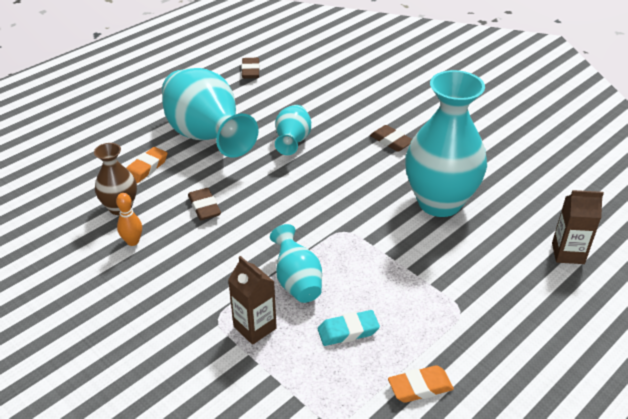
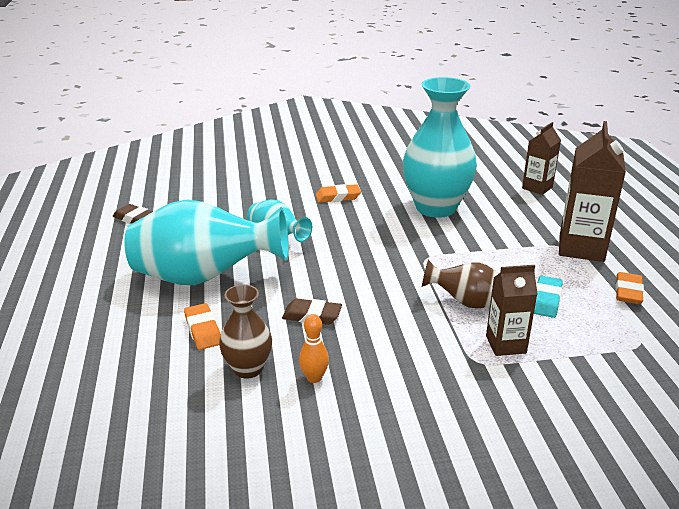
camera: 55 degrees left, 10 degrees down
(297, 281) = (466, 302): turquoise vase -> brown vase
(391, 141) = (338, 197): brown eraser -> orange eraser
(473, 326) = (581, 248): none -> brown carton

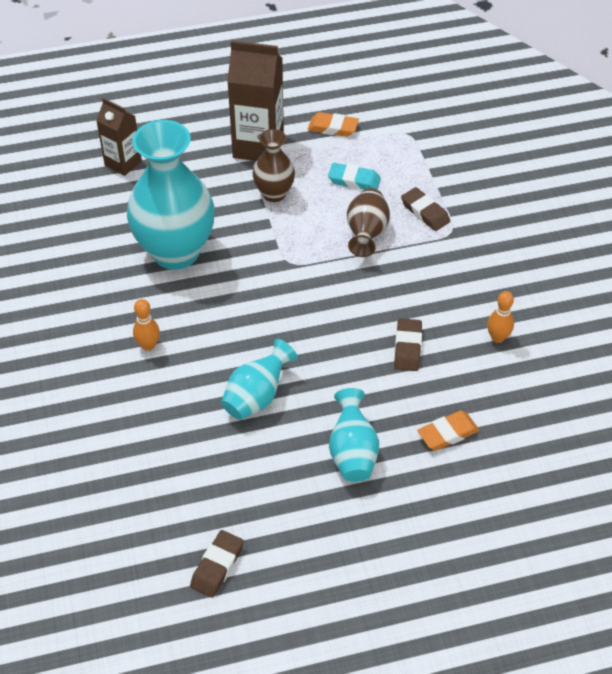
camera: 95 degrees left, 20 degrees up
(204, 278) = (352, 452): turquoise vase -> turquoise vase, size x0.52
(248, 369) = (497, 387): brown vase -> brown vase (274, 194)
(338, 197) = (148, 345): orange eraser -> orange bowling pin
(505, 344) = (425, 212): brown carton -> brown eraser

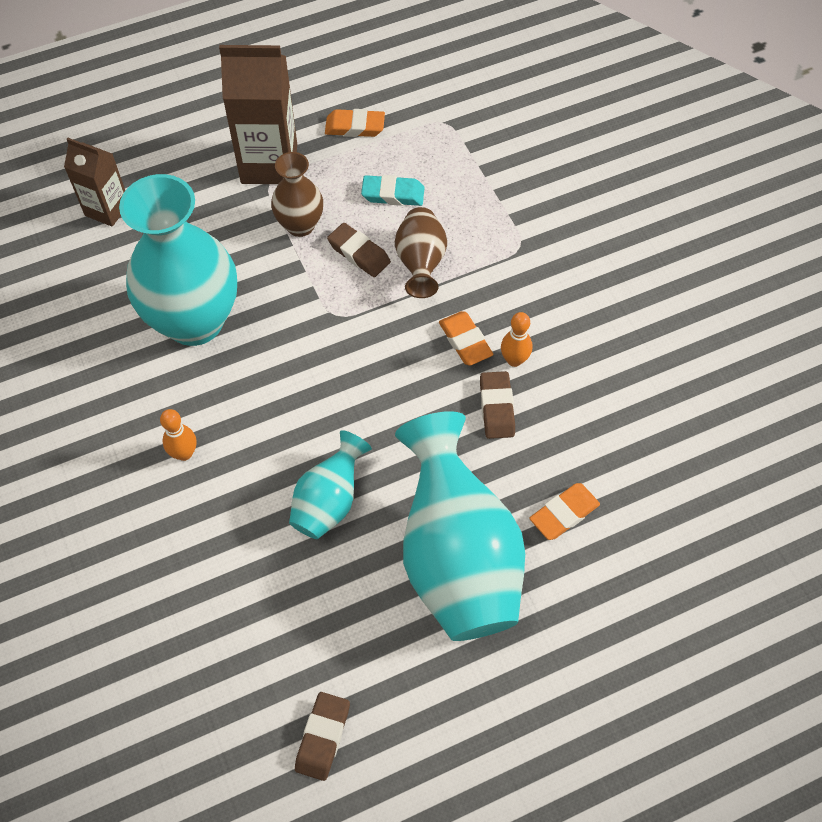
camera: 10 degrees left, 10 degrees up
(352, 452) = (457, 557): turquoise vase -> turquoise vase, size x1.94
(391, 295) = (465, 341): none -> orange eraser
(425, 212) = (484, 225): brown eraser -> brown eraser (359, 253)
(497, 337) = (599, 378): orange bowling pin -> orange bowling pin (514, 360)

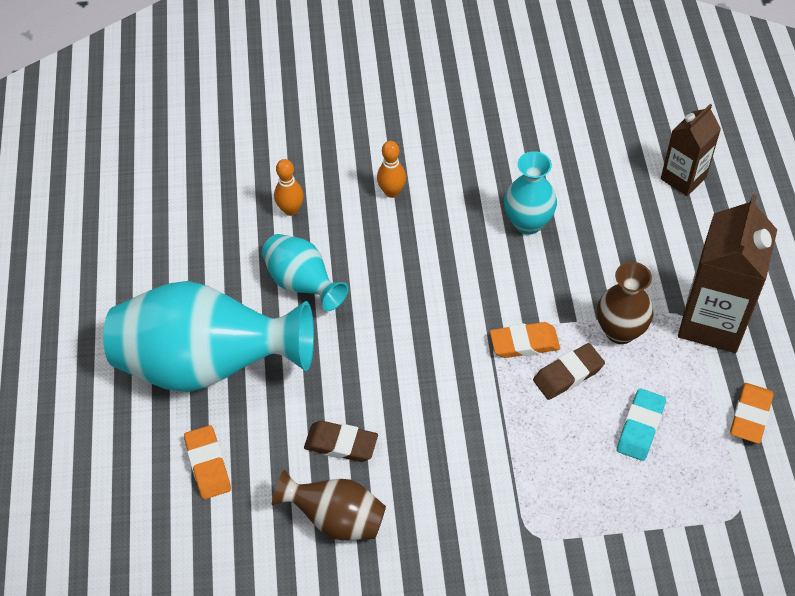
camera: 110 degrees right, 5 degrees down
(194, 321) = (528, 223): turquoise vase -> turquoise vase, size x0.52
(323, 737) = (110, 234): brown eraser -> none
(420, 263) = (537, 427): brown vase -> brown vase (336, 518)
(465, 341) = (427, 440): orange eraser -> orange eraser (524, 343)
(514, 360) = (389, 478): orange bowling pin -> orange bowling pin (291, 210)

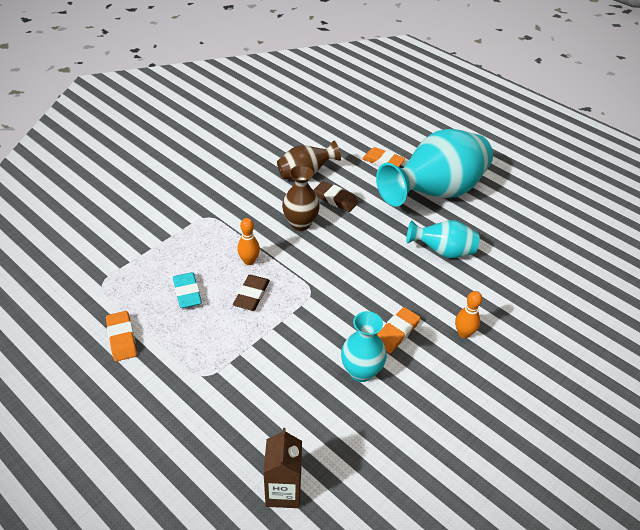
camera: 135 degrees right, 10 degrees down
(291, 210) = (501, 284): orange bowling pin -> orange bowling pin (249, 261)
(341, 444) = (335, 199): brown eraser -> brown eraser turned 60 degrees clockwise
(524, 343) = (292, 296): orange eraser -> orange eraser (396, 333)
(620, 331) = (240, 339): brown vase -> brown vase (300, 223)
(712, 322) = (183, 383): brown carton -> none

